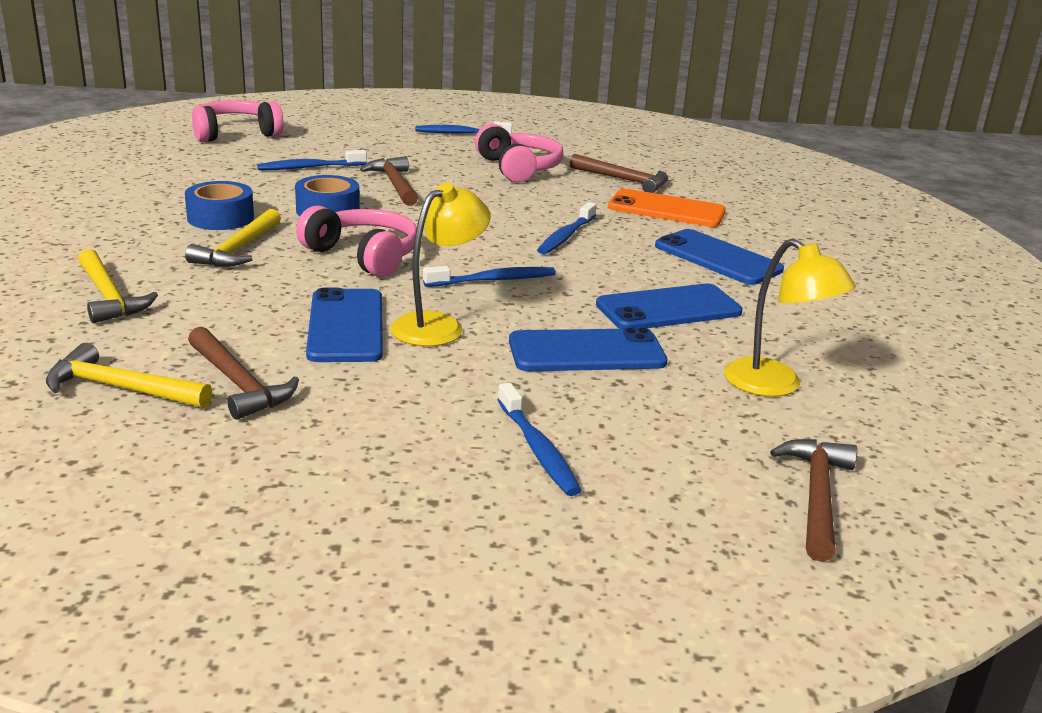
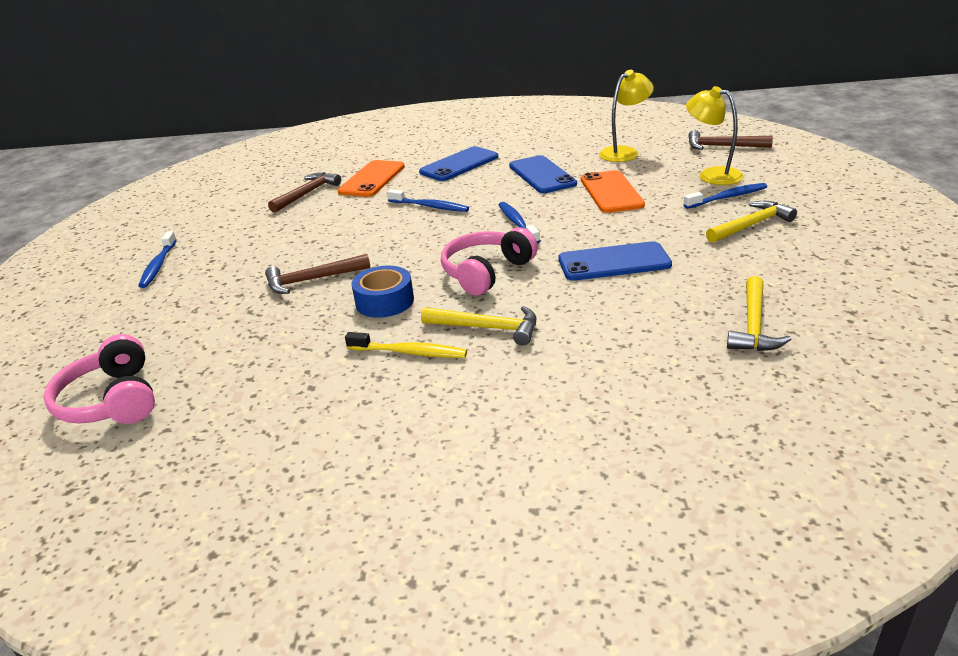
camera: 85 degrees left, 5 degrees up
(109, 297) = (610, 369): yellow hammer -> yellow hammer (751, 225)
(220, 218) = (409, 352): blue tape -> yellow toothbrush
(238, 384) = (717, 285): brown hammer -> none
(310, 167) = (256, 329): blue toothbrush -> none
(438, 325) = (597, 234): yellow lamp -> yellow lamp (712, 175)
(519, 168) = (272, 232): pink headphones -> none
(586, 352) = (611, 192): blue phone -> orange phone

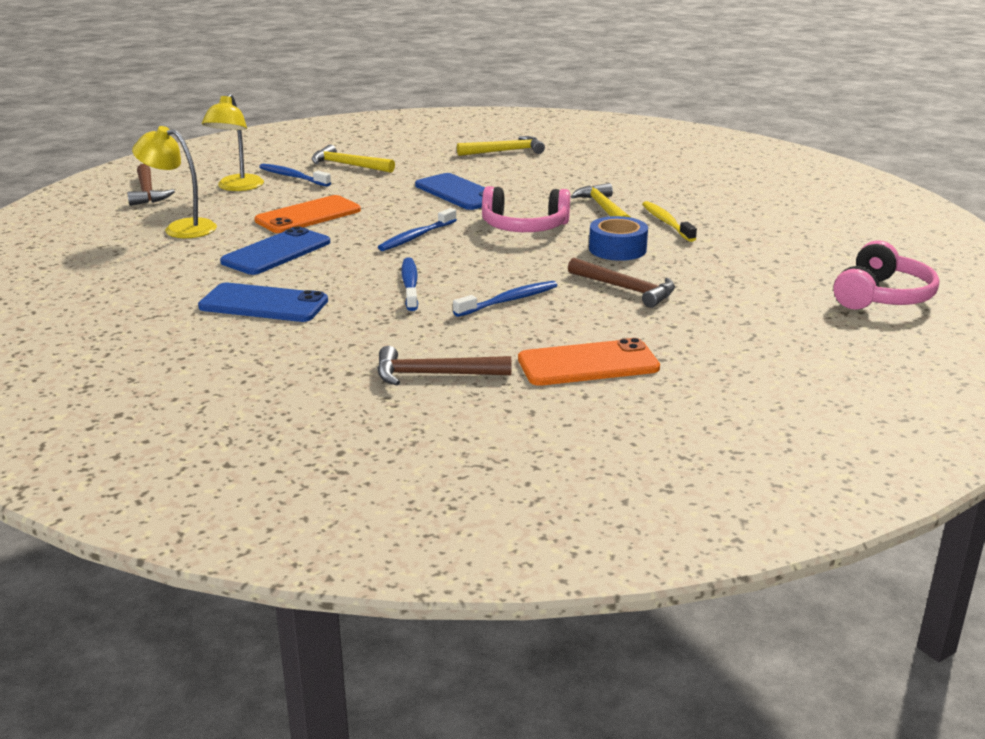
camera: 125 degrees left, 5 degrees down
(158, 265) = (715, 387): blue toothbrush -> blue toothbrush (508, 301)
(372, 179) = (350, 345): orange phone -> orange phone (588, 364)

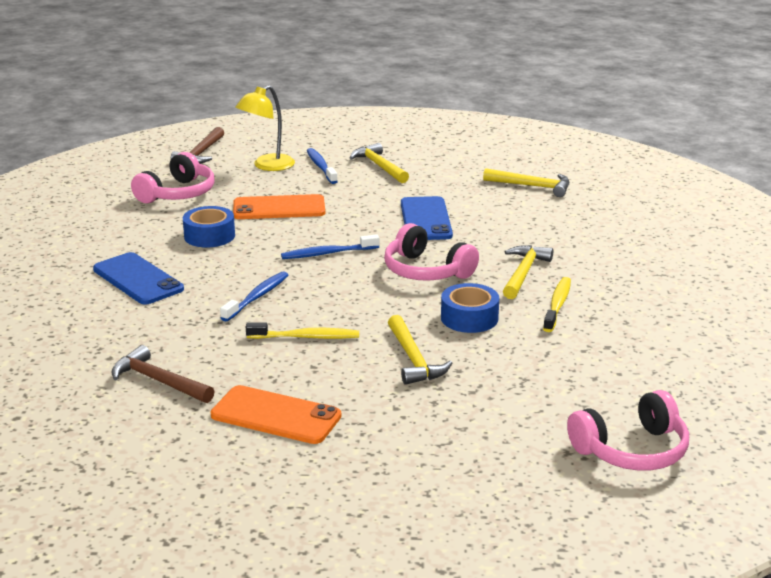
camera: 35 degrees right, 0 degrees up
(181, 228) = (178, 194): yellow lamp -> pink headphones
(276, 252) = (209, 236): blue phone -> blue tape
(508, 301) = (306, 337): blue toothbrush -> yellow toothbrush
(626, 289) = (413, 359): brown hammer -> yellow hammer

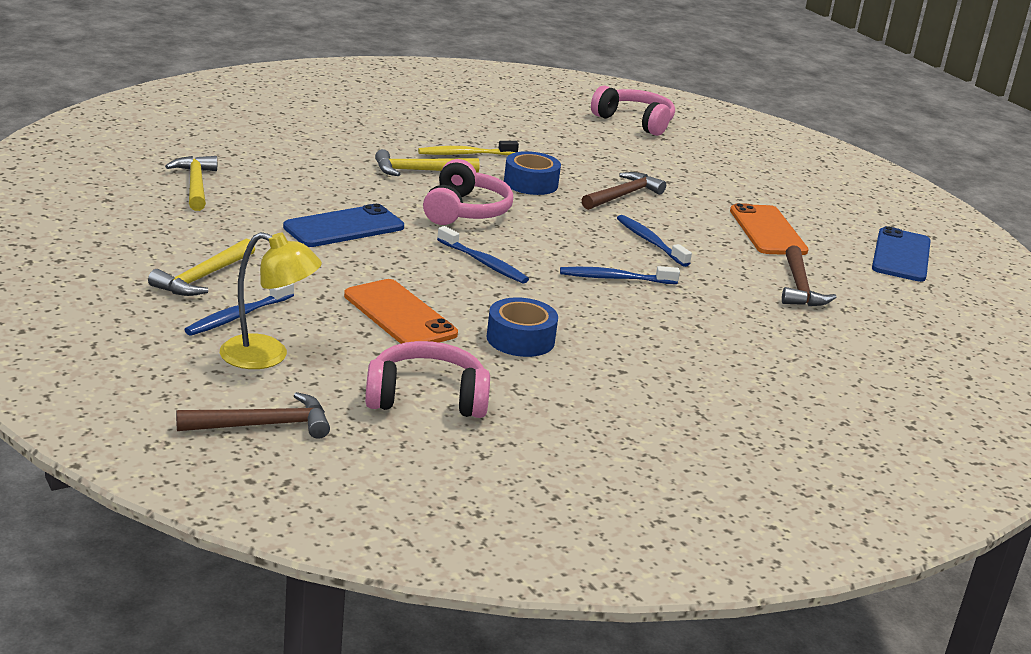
camera: 125 degrees left, 0 degrees up
(138, 279) = (665, 352): blue phone -> blue phone (901, 255)
(306, 337) = (650, 242): yellow toothbrush -> blue toothbrush
(413, 359) = (623, 195): yellow hammer -> brown hammer

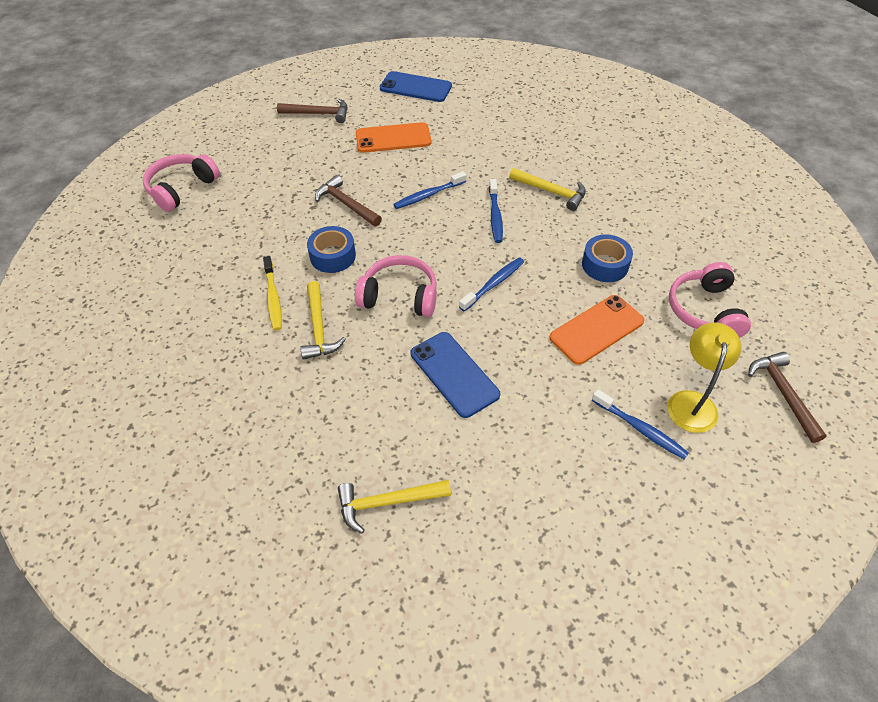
camera: 85 degrees left, 25 degrees up
(202, 277) = (584, 464): yellow hammer -> yellow hammer (551, 192)
(799, 287) = (478, 134): brown hammer -> brown hammer (318, 114)

